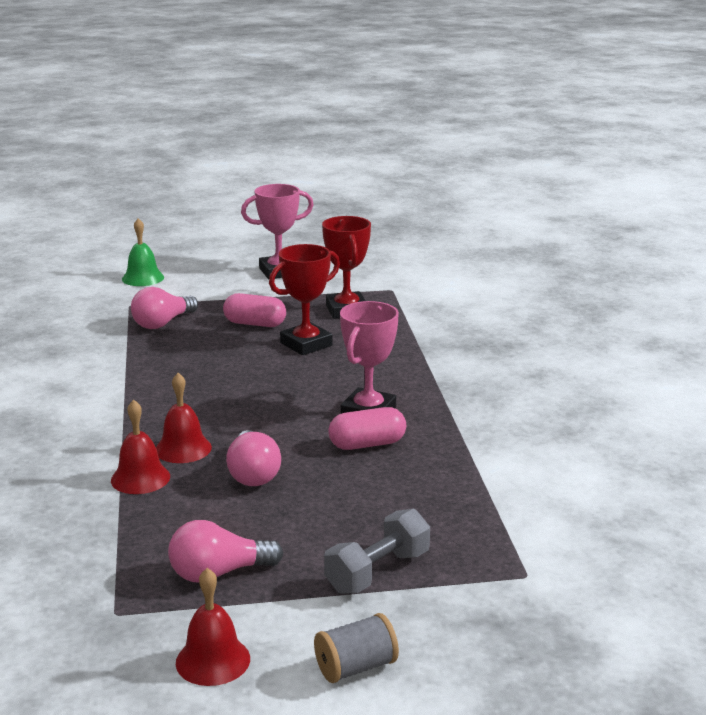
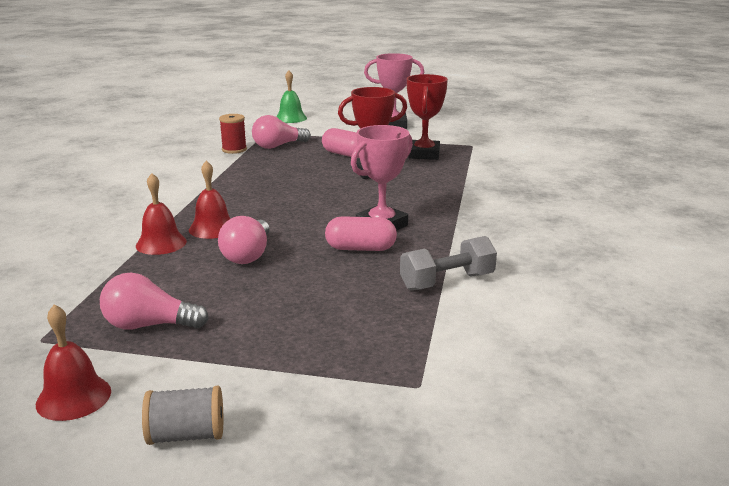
camera: 20 degrees right, 0 degrees up
(111, 336) = (234, 149): none -> red spool
(377, 572) = (281, 352): grey dumbbell -> grey dumbbell (447, 282)

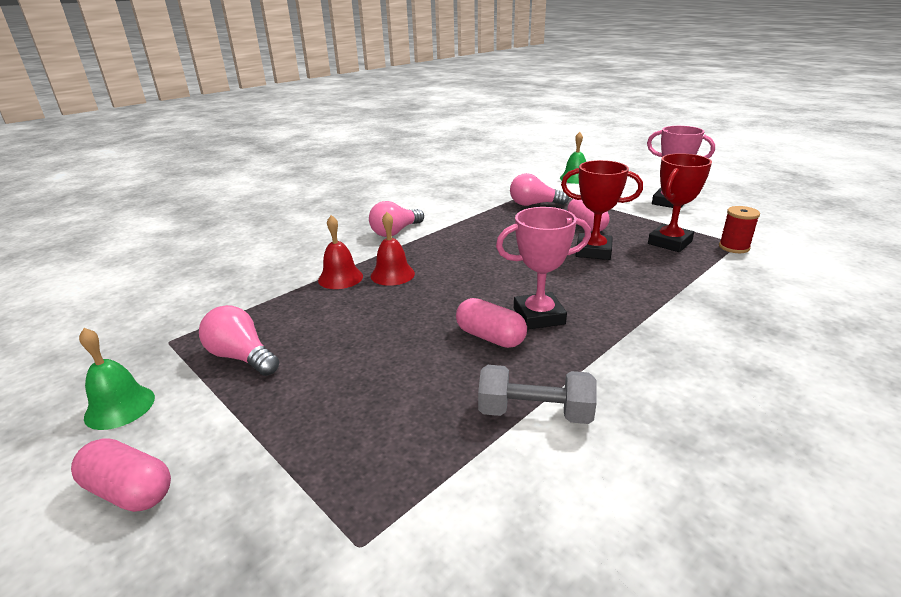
camera: 35 degrees right, 5 degrees up
(73, 397) = (120, 407): red bell -> green bell
(187, 435) = (129, 491): grey spool -> pink capsule
(234, 149) = (493, 201): red spool -> red spool (734, 247)
(248, 255) = (388, 311): pink light bulb -> pink light bulb (395, 232)

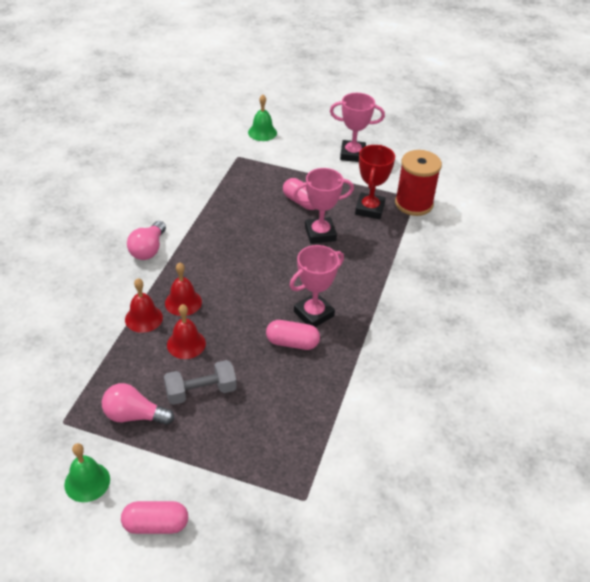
camera: 30 degrees left, 15 degrees up
(363, 308) = (186, 344): none -> red bell
(534, 204) = (246, 181): pink light bulb -> none
(534, 413) = (348, 392): grey dumbbell -> grey dumbbell (201, 391)
(593, 251) = (320, 233): red trophy -> pink trophy
(734, 247) = (413, 204): red spool -> red spool, size x1.78

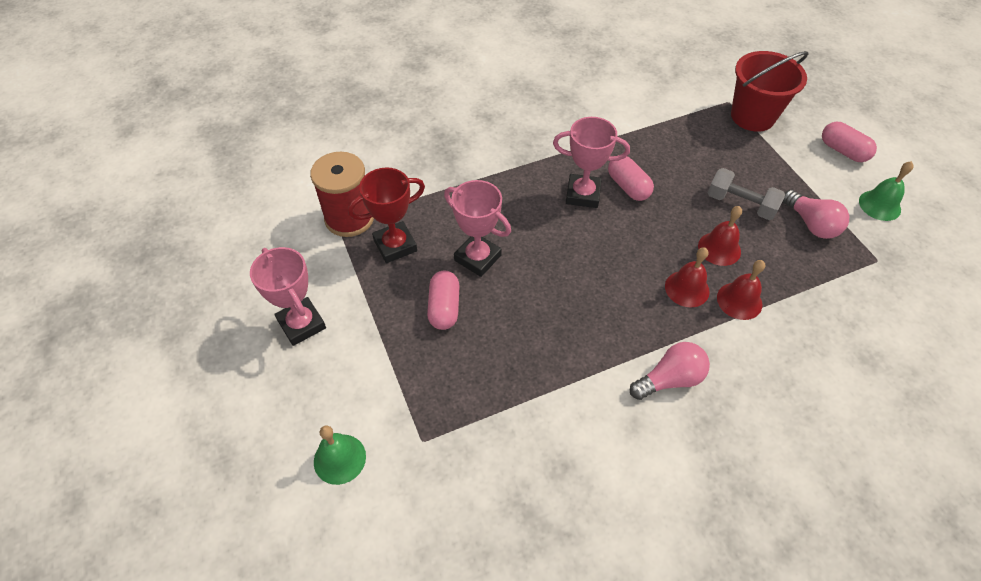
camera: 130 degrees left, 10 degrees up
(268, 498) = (752, 116): none -> red bucket

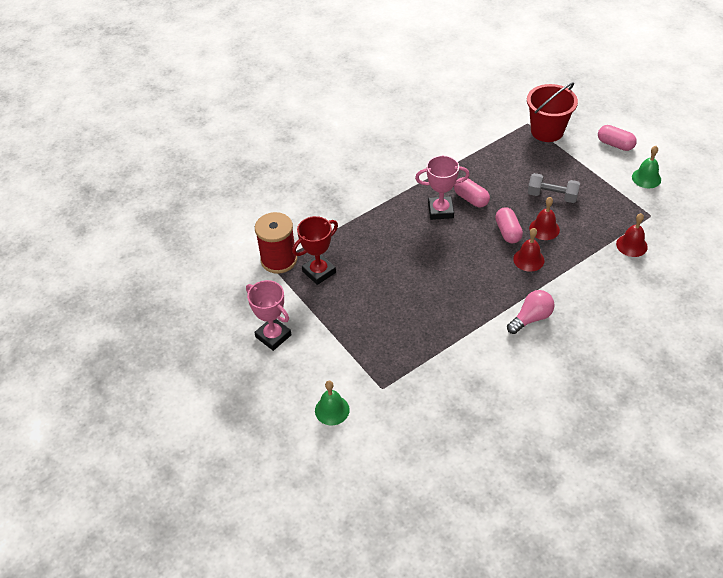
camera: 10 degrees left, 5 degrees down
(444, 308) = (368, 305): pink capsule -> pink capsule (508, 232)
(477, 258) = (380, 268): pink trophy -> none
(739, 300) = (565, 260): red bell -> red bell (631, 245)
(811, 224) = (602, 200): pink light bulb -> none

